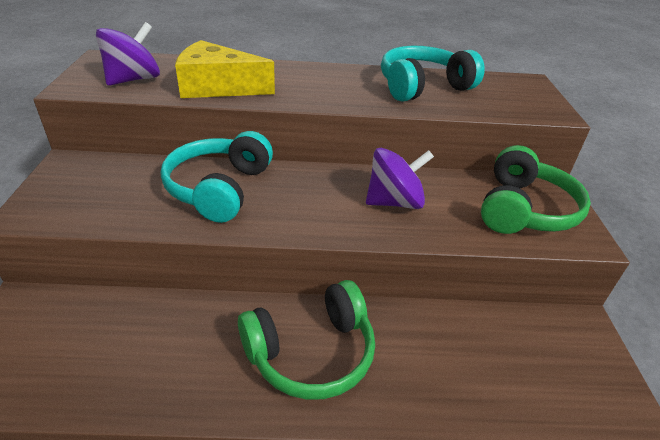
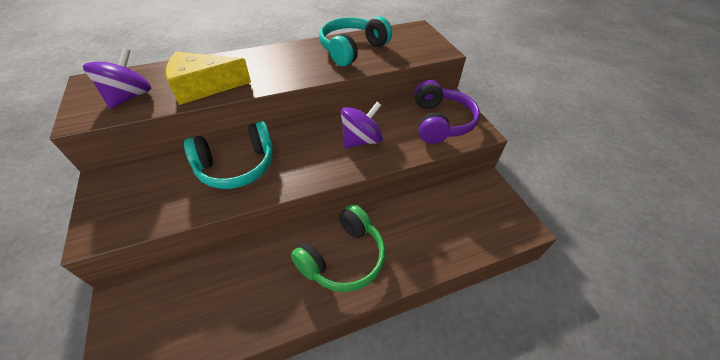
camera: 20 degrees left, 10 degrees up
(219, 188) = (236, 166): turquoise headphones -> turquoise headphones turned 105 degrees counterclockwise
(524, 209) = (440, 122): green headphones -> purple headphones

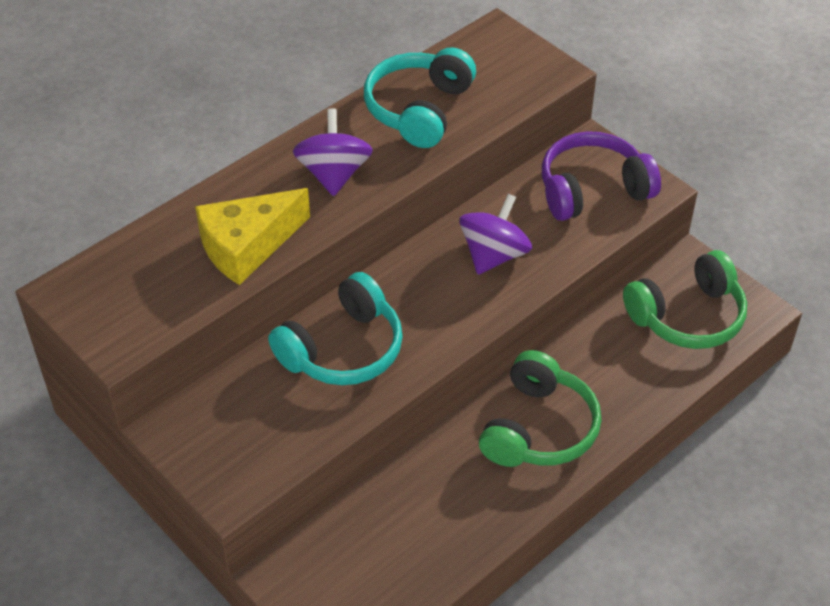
camera: 20 degrees left, 0 degrees up
(130, 97) = (154, 295): purple spinning top -> purple spinning top (334, 174)
(440, 122) = (592, 189): purple headphones -> purple headphones turned 90 degrees counterclockwise
(475, 216) = (687, 316): none -> green headphones

